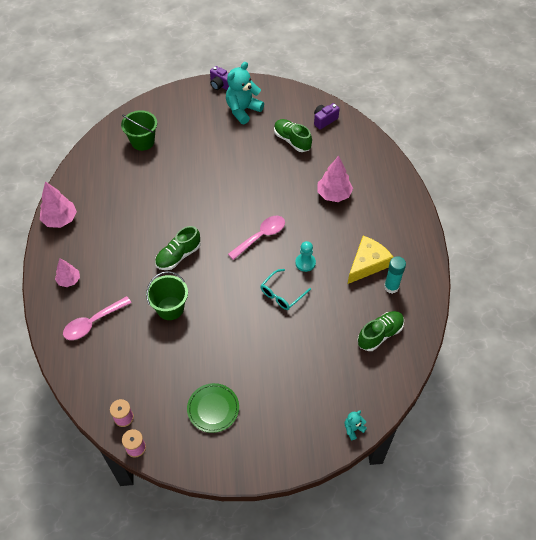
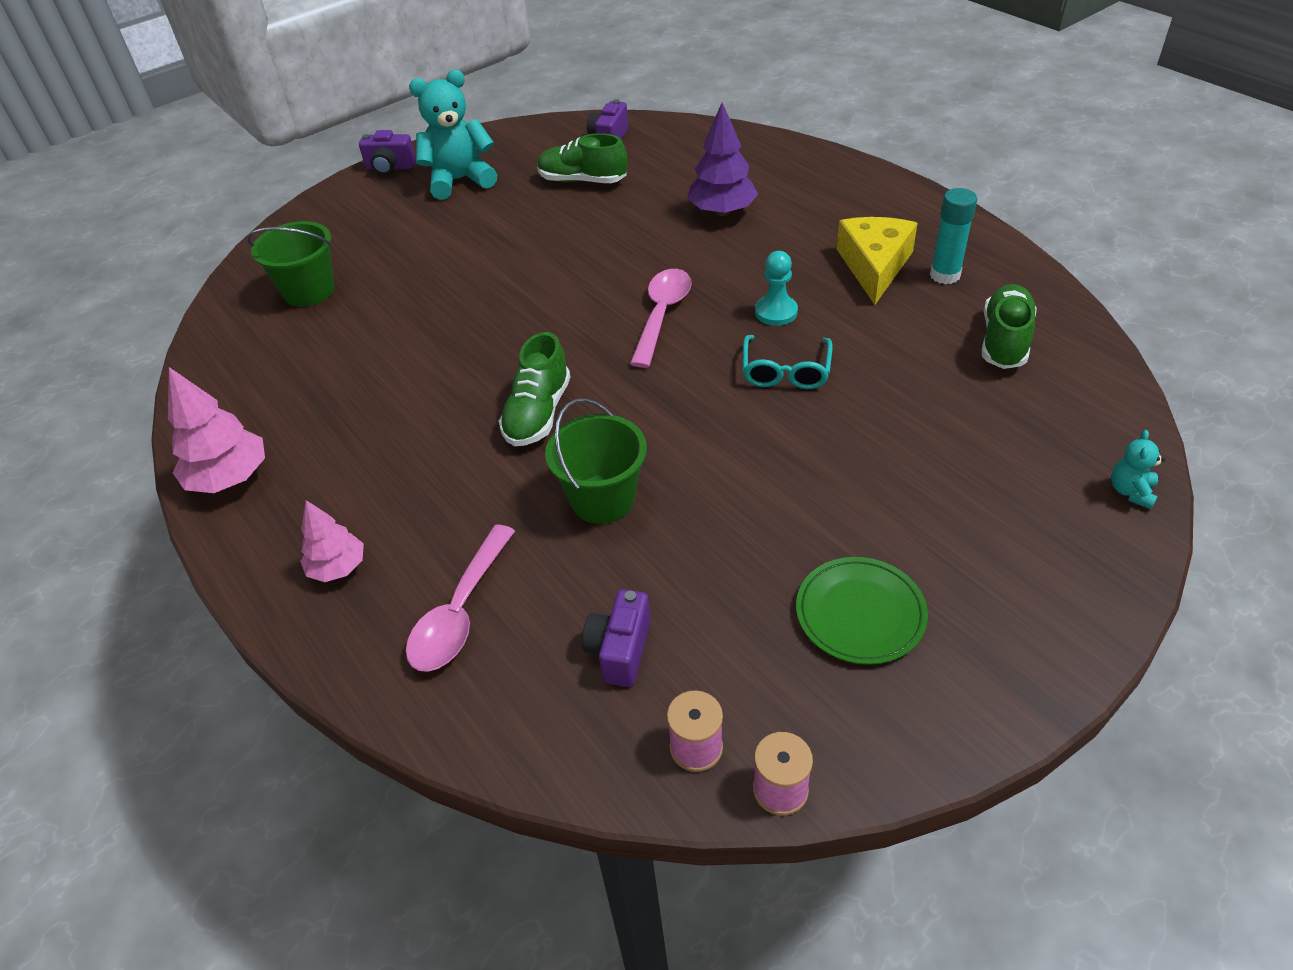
camera: 30 degrees left, 10 degrees down
(129, 370) = (620, 650): none -> purple camera
(243, 110) = (460, 180): turquoise teddy bear -> turquoise teddy bear turned 60 degrees clockwise
(334, 194) = (722, 211): pink tree -> purple tree

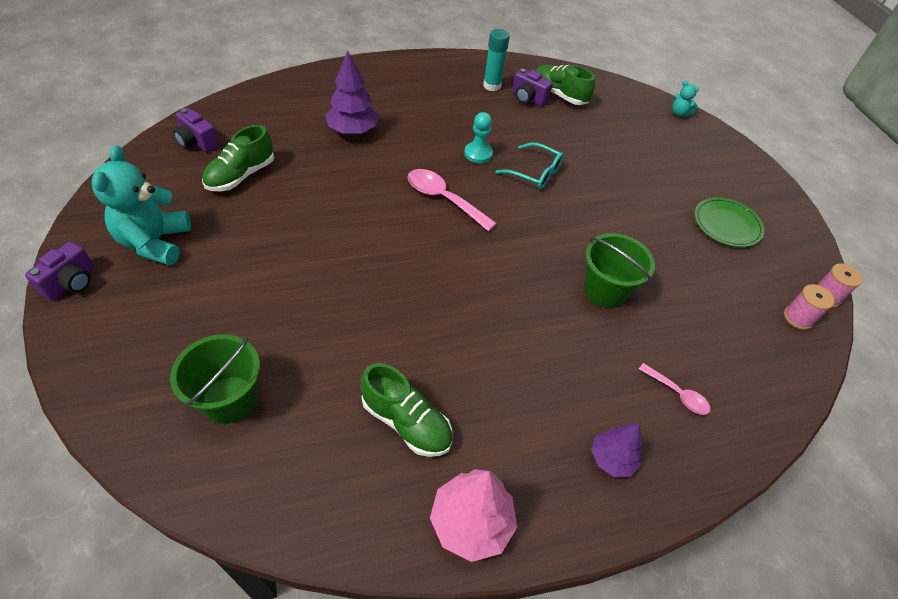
camera: 75 degrees left, 5 degrees up
(338, 568) = (612, 458): pink tree -> purple tree
(460, 612) = (677, 394): pink spoon -> pink spoon, size x0.58
(538, 413) = (506, 294): green shoe -> green shoe (406, 422)
(620, 650) = (728, 325): purple camera -> purple camera (528, 98)
(874, 266) = (464, 102): yellow cheese -> none

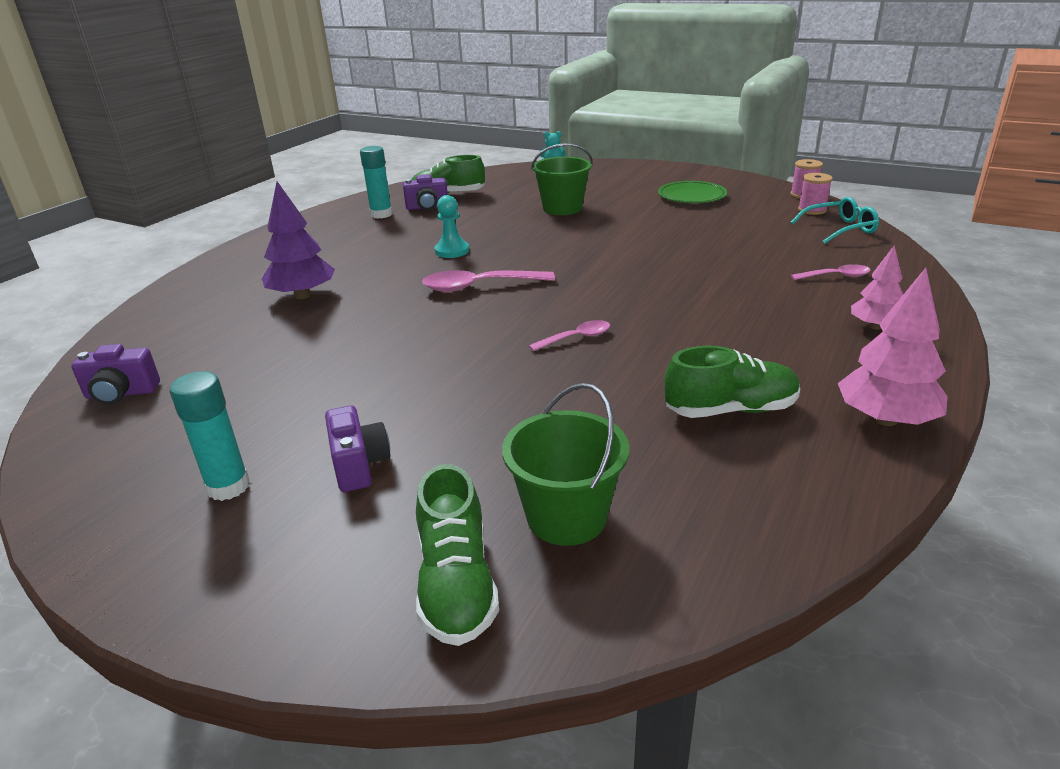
camera: 40 degrees left, 20 degrees down
(71, 283) = (172, 592): purple camera -> purple camera (359, 465)
(155, 242) = (228, 487): turquoise teddy bear -> turquoise glue stick
(241, 176) = (236, 383): green shoe -> green shoe (456, 584)
(424, 289) = (576, 338): none -> pink spoon
(534, 172) = (518, 238): turquoise glasses -> turquoise glasses (839, 229)
(605, 290) = (694, 261): green bucket -> green bucket (562, 208)
(612, 458) = (875, 326): purple tree -> pink tree

